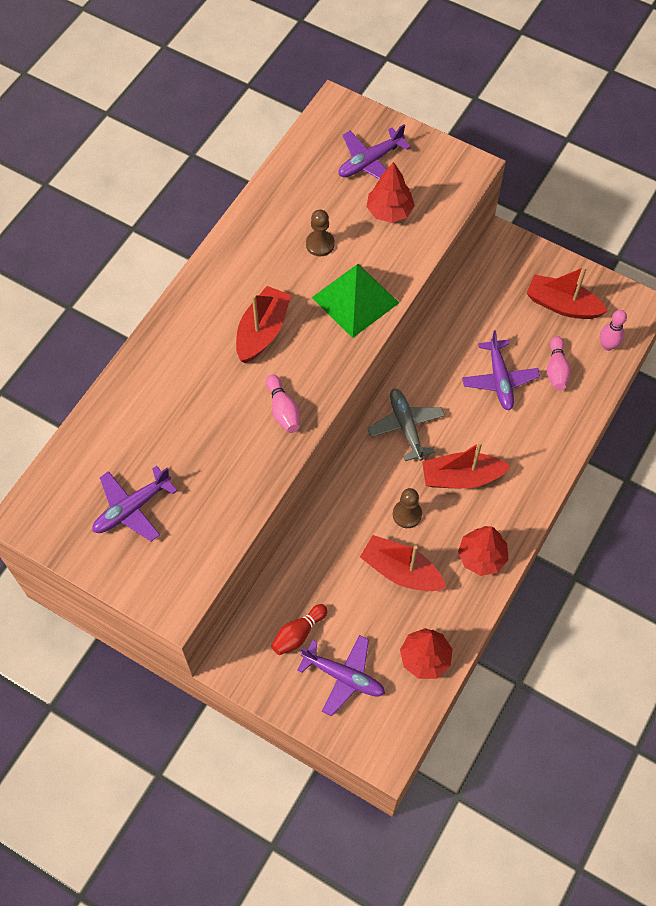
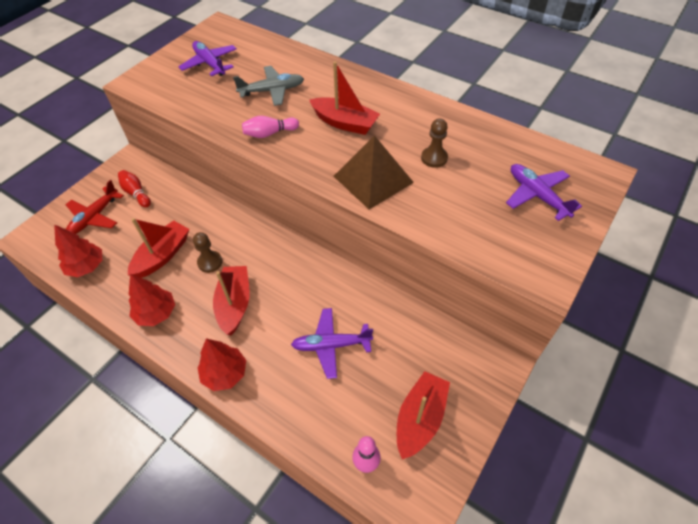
camera: 95 degrees right, 10 degrees down
(344, 677) = (94, 217): purple plane -> red plane
(355, 300) = (373, 179): green pyramid -> brown pyramid
(389, 211) = (477, 207): red tree -> red tree (225, 373)
(406, 426) = (291, 266): grey plane -> grey plane (272, 91)
(556, 370) = (338, 401): pink bowling pin -> none

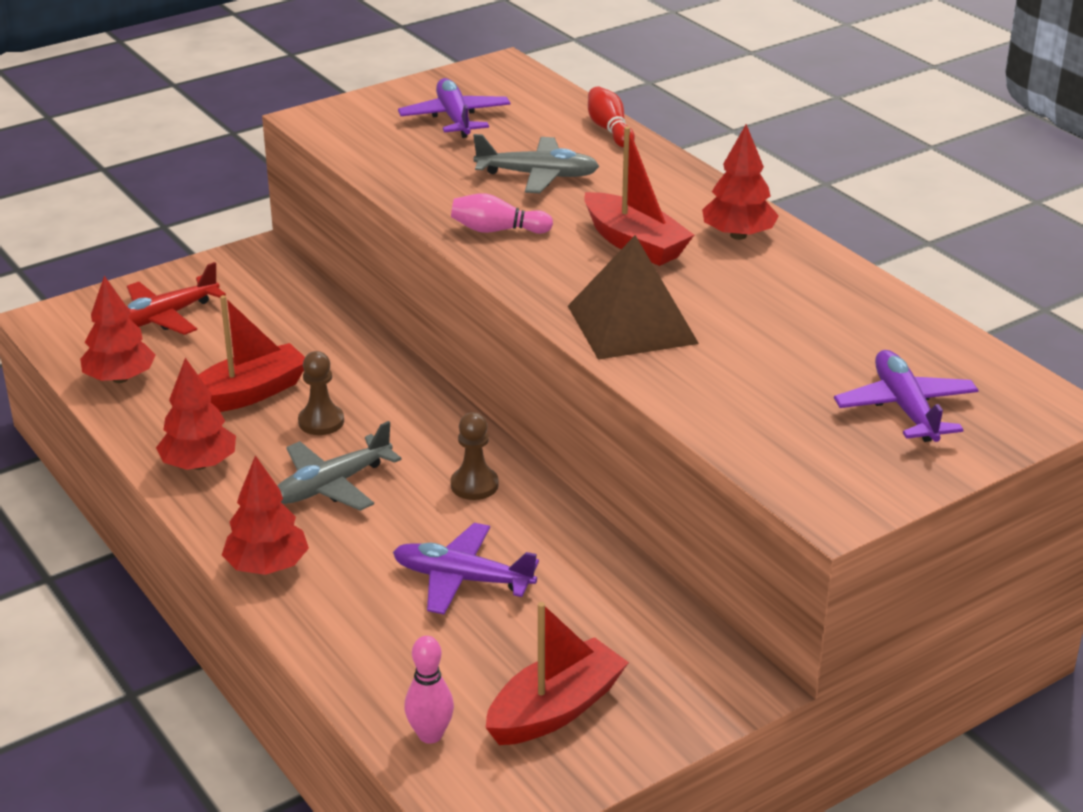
camera: 20 degrees right, 20 degrees down
(136, 193) = (248, 301): red bowling pin -> red bowling pin (609, 129)
(234, 304) = (332, 485): red boat -> grey plane
(393, 104) = (738, 235): none -> red tree
(434, 158) = (758, 321): brown pawn -> brown pawn (474, 485)

